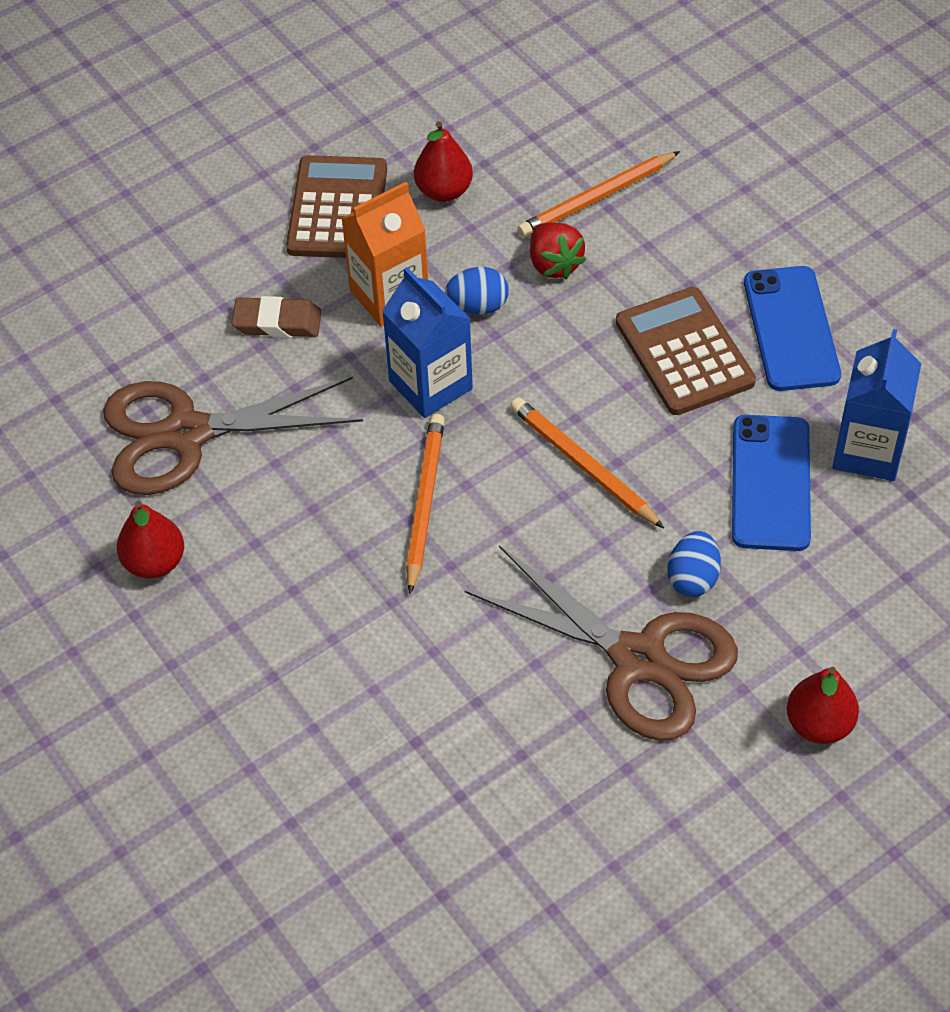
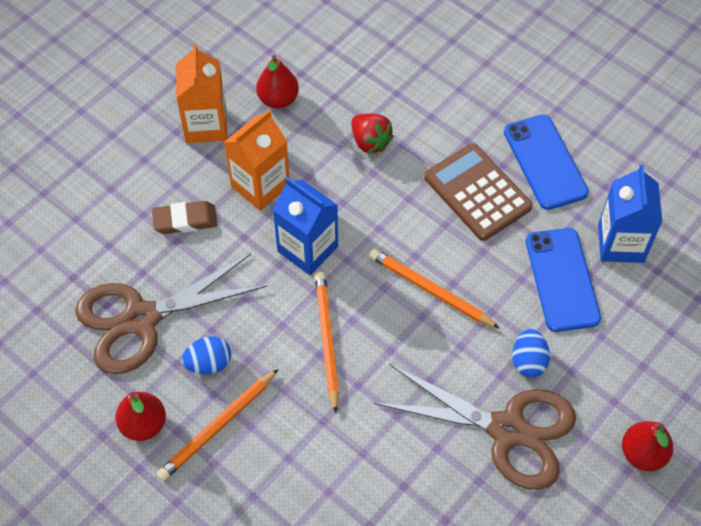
camera: 15 degrees left, 5 degrees up
(337, 209) = (206, 125): brown calculator -> orange carton
(478, 306) = (325, 183): blue egg -> blue egg (209, 363)
(597, 198) = (386, 87): orange pencil -> orange pencil (218, 427)

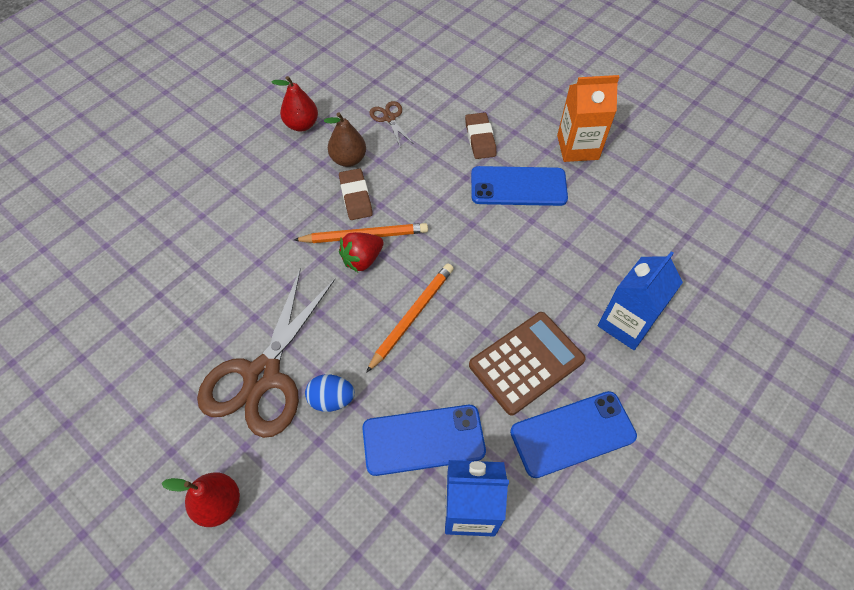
camera: 90 degrees right, 0 degrees up
(141, 319) = (389, 118): brown scissors -> brown scissors, size x0.43
(209, 363) = (348, 159): blue egg -> brown pear
(218, 427) = (294, 167): orange pencil -> none
(260, 186) = (518, 186): orange carton -> blue phone
(269, 352) = (356, 197): none -> brown eraser
(278, 99) = (615, 196): red pear -> none
(307, 249) = (455, 221): blue carton -> blue carton (626, 323)
(370, 142) = (577, 269): red strawberry -> red strawberry (362, 259)

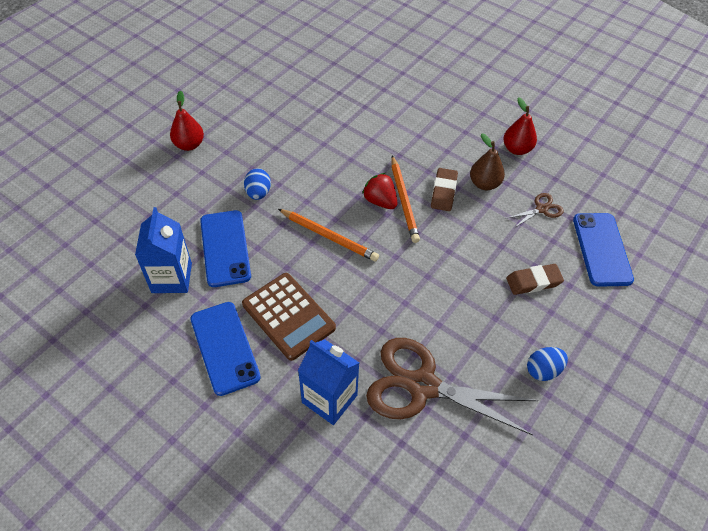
camera: 85 degrees right, 5 degrees down
(263, 375) = (277, 154): brown scissors -> brown scissors (422, 386)
(356, 197) = (443, 192): brown eraser -> brown eraser turned 60 degrees counterclockwise
(518, 186) = (478, 314): blue phone -> blue phone (602, 249)
(577, 147) = (543, 370): orange carton -> blue egg

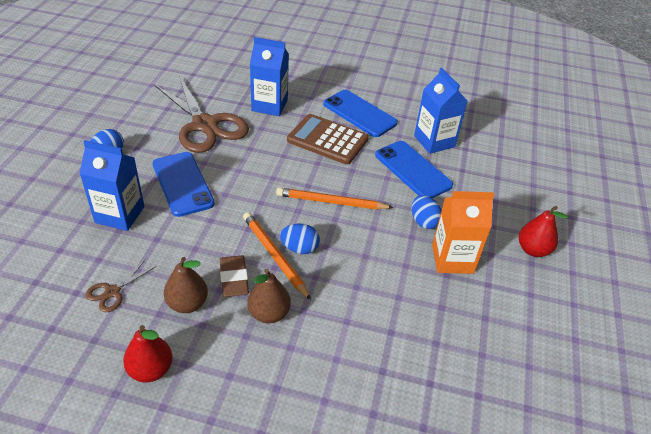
camera: 155 degrees right, 10 degrees down
(260, 156) = (452, 259): none -> orange carton
(380, 201) = (299, 248): red strawberry -> blue egg
(422, 386) = (205, 125): brown scissors -> brown scissors turned 60 degrees clockwise
(425, 160) = (269, 313): none -> brown pear
(533, 281) = (120, 214): brown eraser -> blue carton
(602, 249) = (41, 265): blue phone -> blue phone (182, 184)

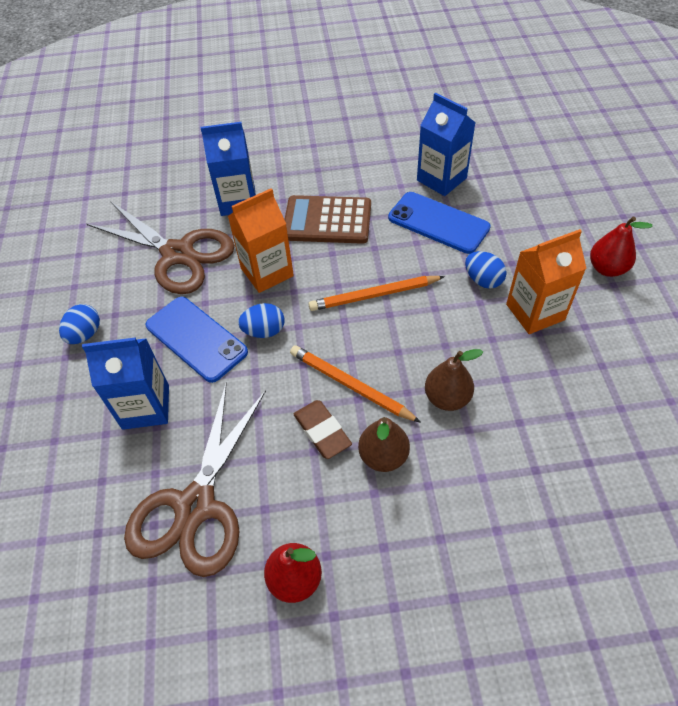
camera: 15 degrees left, 10 degrees up
(112, 292) = (196, 506): brown scissors -> brown scissors, size x2.34
(187, 303) = (289, 483): brown pear -> brown pear (447, 398)
(261, 158) = (267, 272): none -> orange carton
(299, 248) = (372, 365): blue egg -> blue egg (264, 331)
(359, 113) = (344, 174): blue phone -> none

